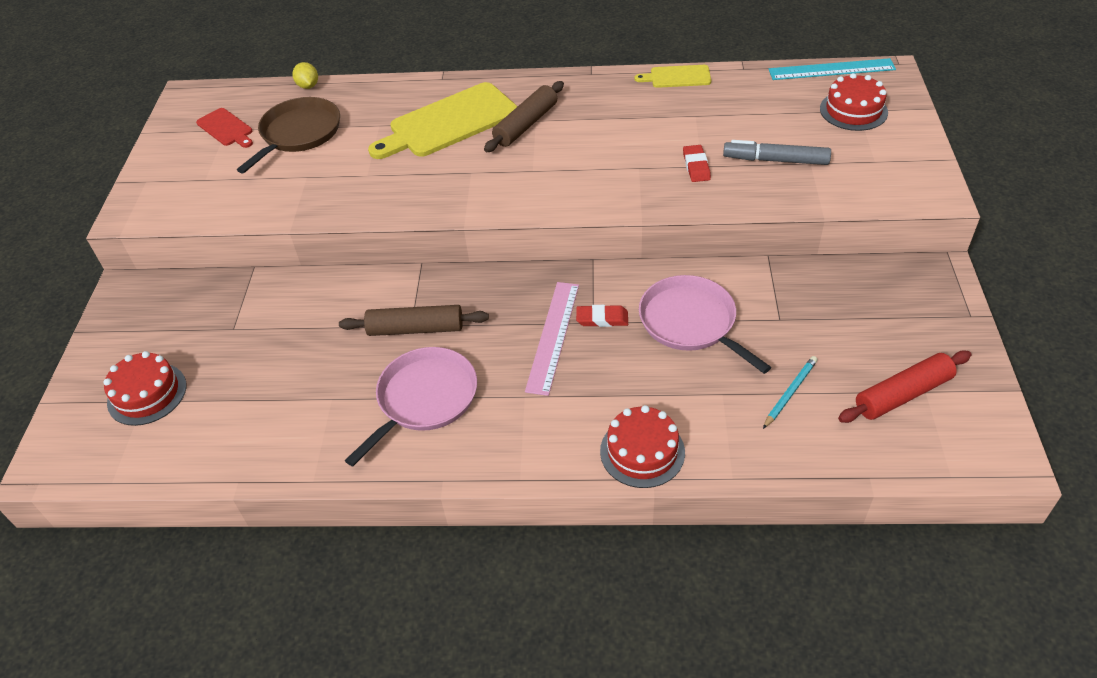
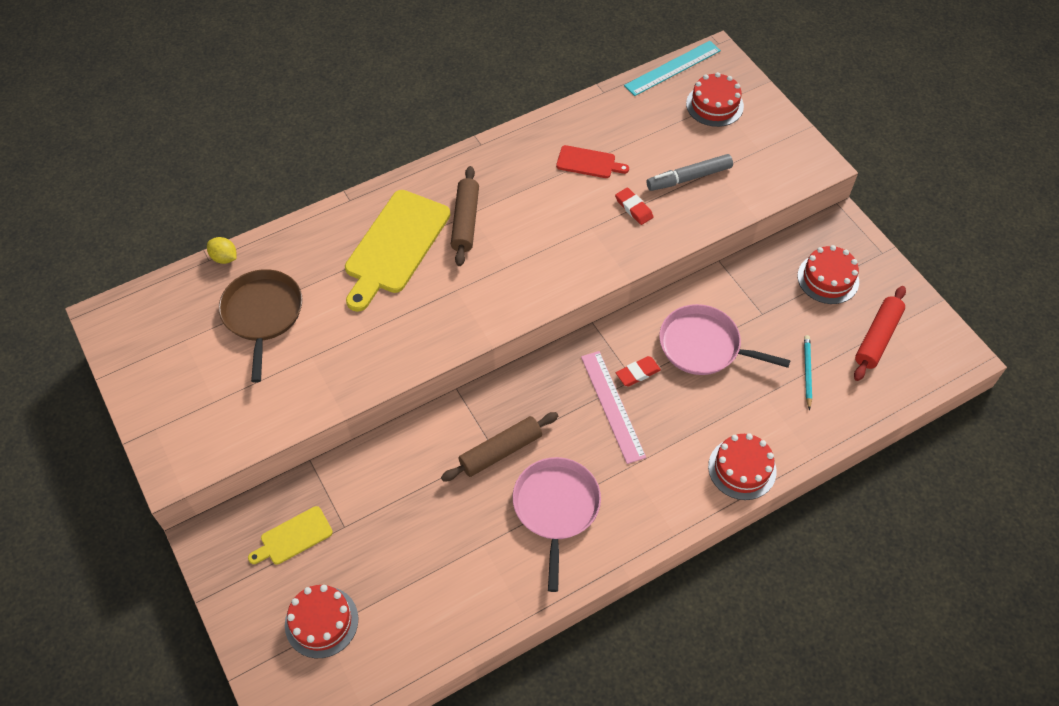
camera: 35 degrees left, 10 degrees up
(226, 128) = (183, 338): red cutting board -> red cutting board (588, 163)
(677, 77) = (556, 121): yellow cutting board -> yellow cutting board (293, 537)
(883, 316) = (828, 278): none -> red cake

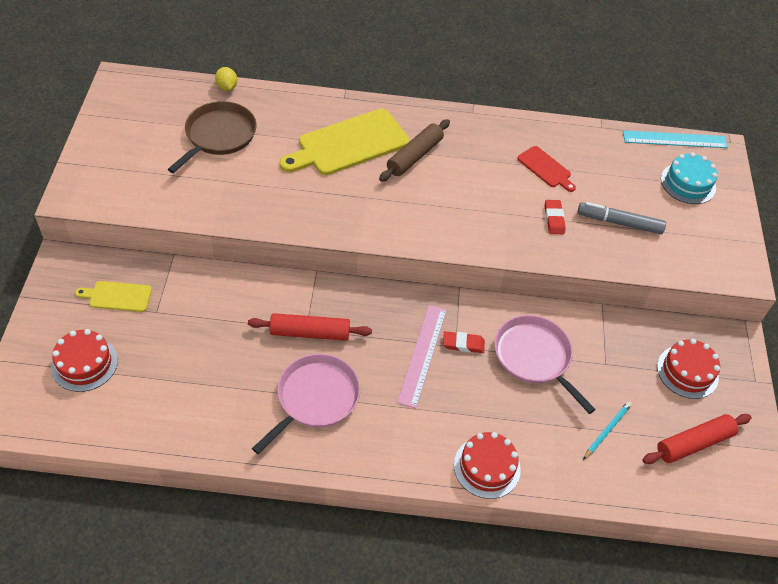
camera: 30 degrees right, 5 degrees down
(500, 451) = (310, 332): brown rolling pin -> red rolling pin
(714, 105) = (688, 183): red cake -> turquoise cake

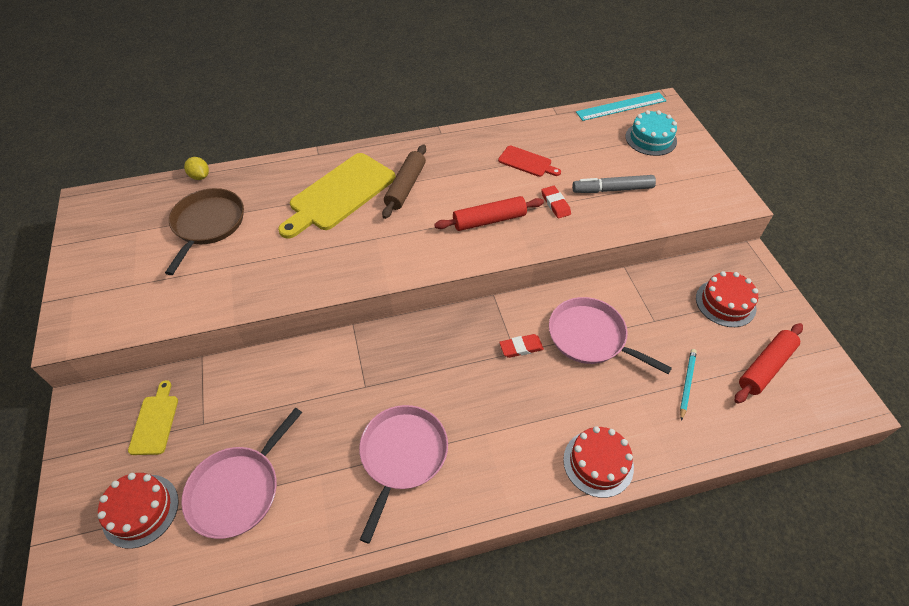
camera: 15 degrees left, 0 degrees up
(117, 296) = (155, 422): yellow cutting board -> yellow cutting board turned 105 degrees clockwise
(167, 376) = (238, 490): none -> pink pan
(310, 332) = (370, 389): red rolling pin -> red rolling pin (489, 220)
(422, 355) = (488, 372): pink ruler -> none

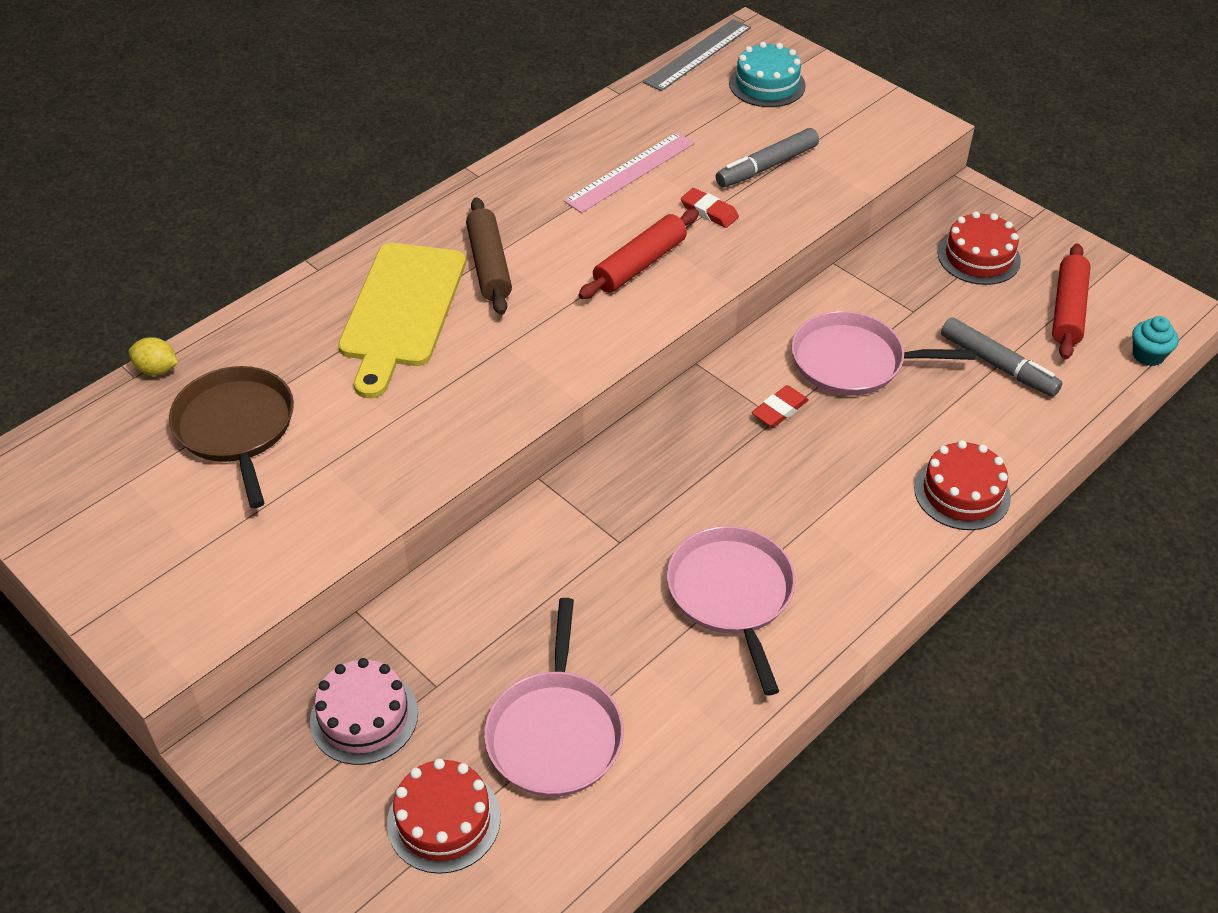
camera: 30 degrees left, 5 degrees down
(155, 422) = (364, 717): yellow cutting board -> pink cake
(527, 162) = (630, 172): red cutting board -> pink ruler
(621, 106) = (698, 54): turquoise ruler -> grey ruler
(687, 384) = (998, 365): turquoise pencil -> grey marker
(805, 427) = (1148, 355): none -> turquoise cupcake

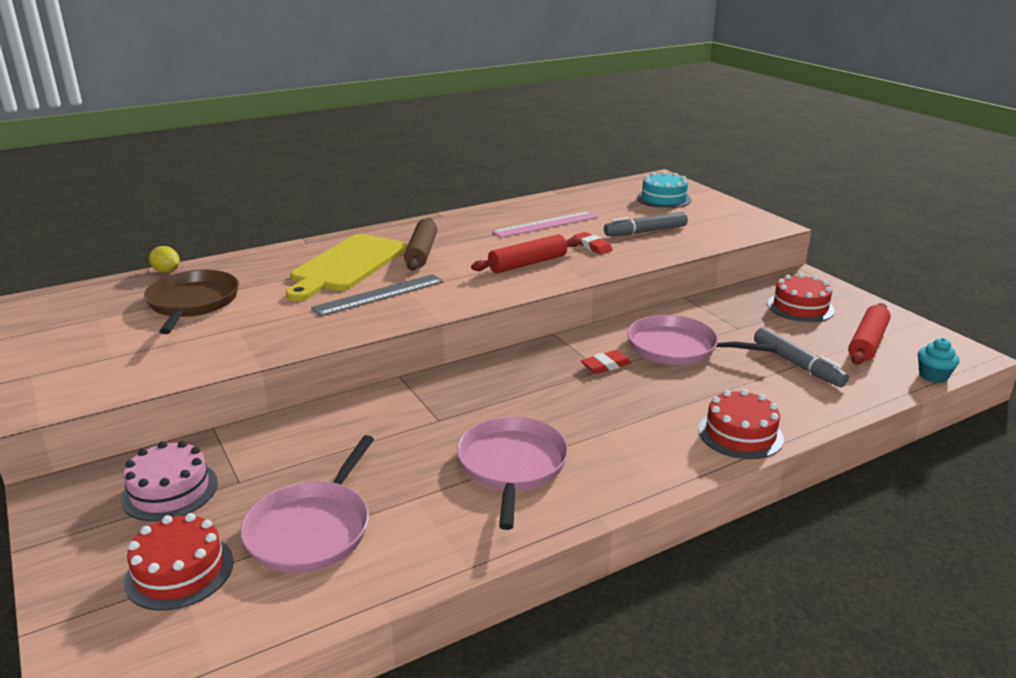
camera: 15 degrees right, 20 degrees down
(698, 54) = (622, 183): grey ruler -> grey ruler (379, 295)

